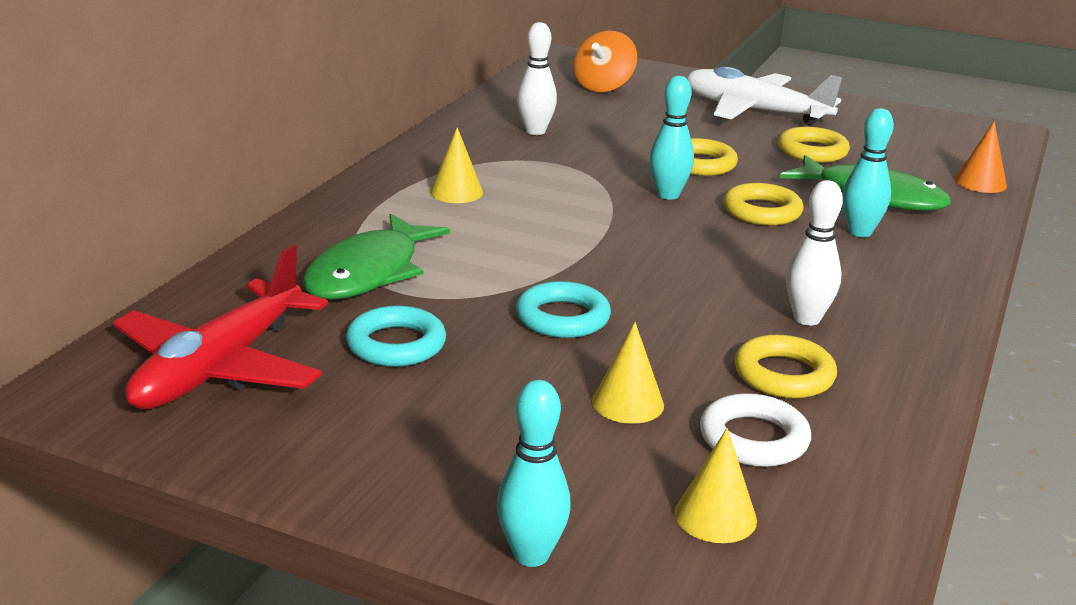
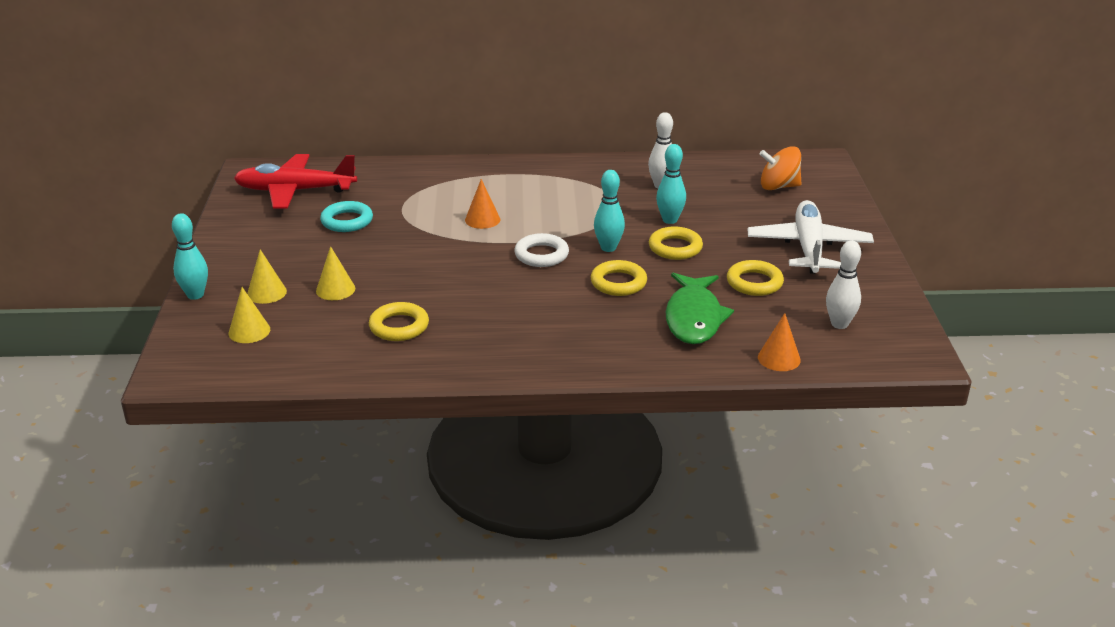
camera: 65 degrees right, 5 degrees up
(369, 273) = (414, 194): green fish -> none
(456, 192) = (538, 188): yellow cone -> yellow cone (266, 293)
(509, 246) = (482, 219): none -> orange cone
(562, 318) = (410, 253): turquoise ring -> none
(753, 439) = (325, 329): white ring -> white ring (541, 255)
(806, 319) = (473, 323): white bowling pin -> white bowling pin (839, 324)
(860, 232) = (623, 322): turquoise bowling pin -> turquoise bowling pin (669, 220)

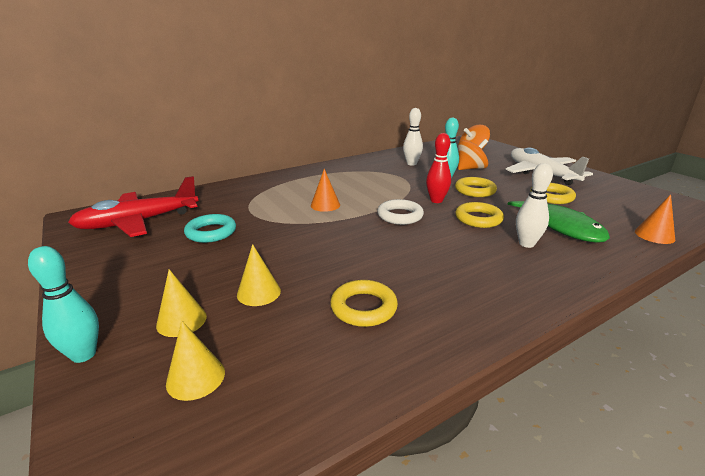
camera: 30 degrees left, 5 degrees down
(608, 248) = (436, 200): turquoise bowling pin -> red bowling pin
(726, 214) = (470, 169): none -> orange spinning top
(839, 324) = (636, 206): white bowling pin -> white bowling pin (526, 244)

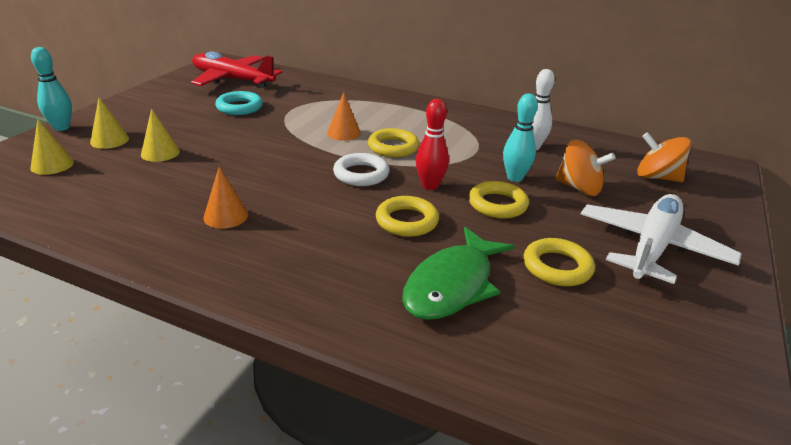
camera: 55 degrees right, 5 degrees up
(363, 307) = (164, 198): yellow ring -> yellow ring (393, 147)
(526, 244) = (368, 263): white bowling pin -> none
(654, 235) = (516, 377): orange cone -> orange cone (226, 216)

